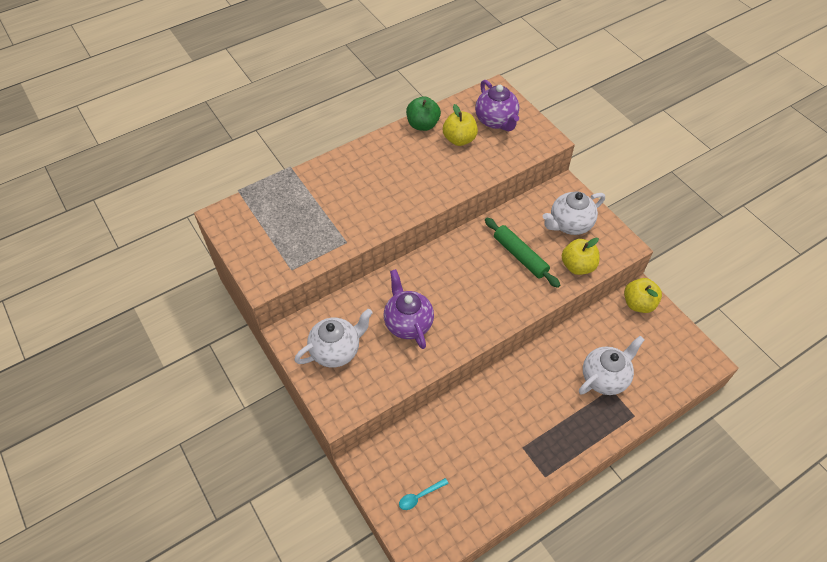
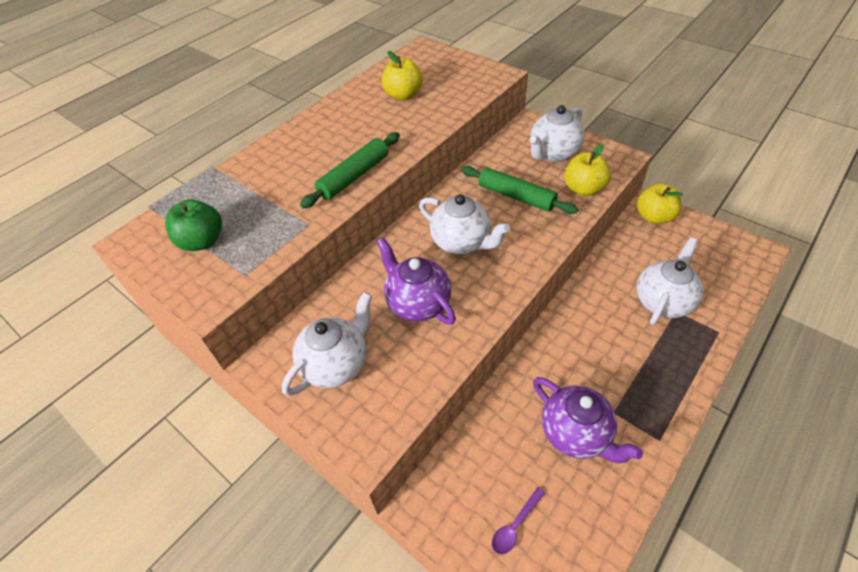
camera: 15 degrees left, 5 degrees down
(393, 209) = (354, 176): none -> green rolling pin
(420, 496) = (515, 525): turquoise spoon -> purple spoon
(423, 125) = (357, 92): green apple -> green apple (202, 241)
(460, 284) = (462, 242): none -> white teapot
(496, 121) = (436, 71): purple teapot -> purple teapot (576, 434)

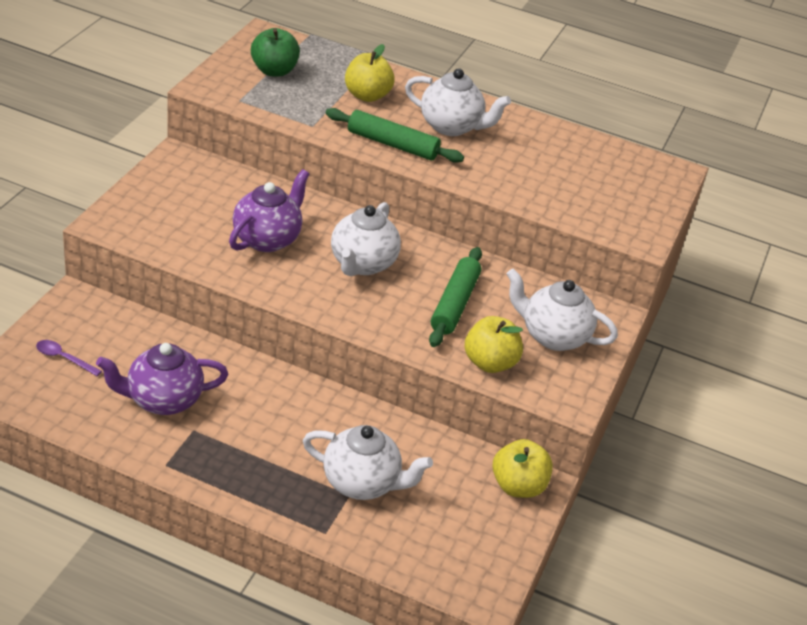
camera: 65 degrees right, 10 degrees down
(336, 364) = (184, 197): white teapot -> white teapot (451, 126)
(403, 95) = (556, 164): yellow apple -> yellow apple (367, 95)
(576, 434) = (163, 400): purple teapot -> purple teapot turned 45 degrees clockwise

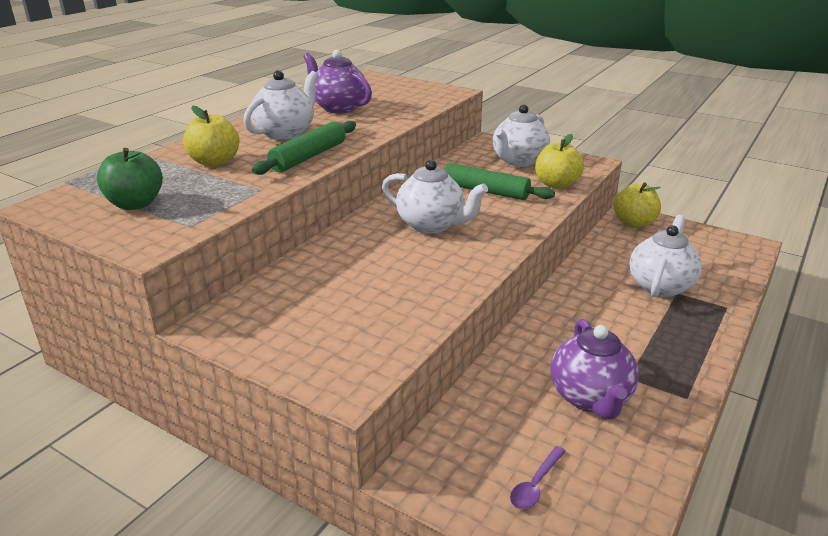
camera: 75 degrees left, 10 degrees down
(267, 239) = (389, 271): purple teapot -> purple teapot (338, 108)

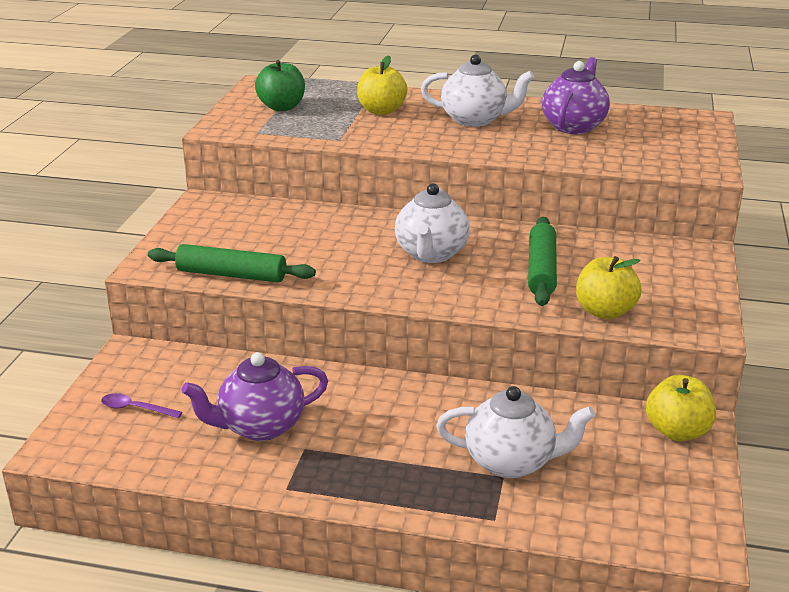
camera: 70 degrees right, 0 degrees up
(308, 157) = (425, 141): green rolling pin -> green rolling pin (231, 275)
(518, 161) = (654, 278): white teapot -> none

